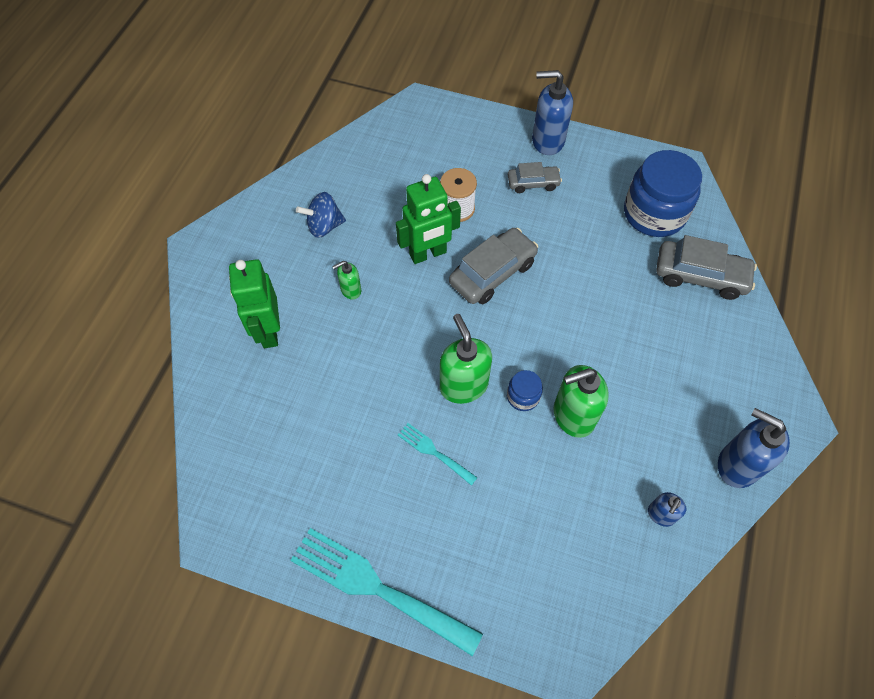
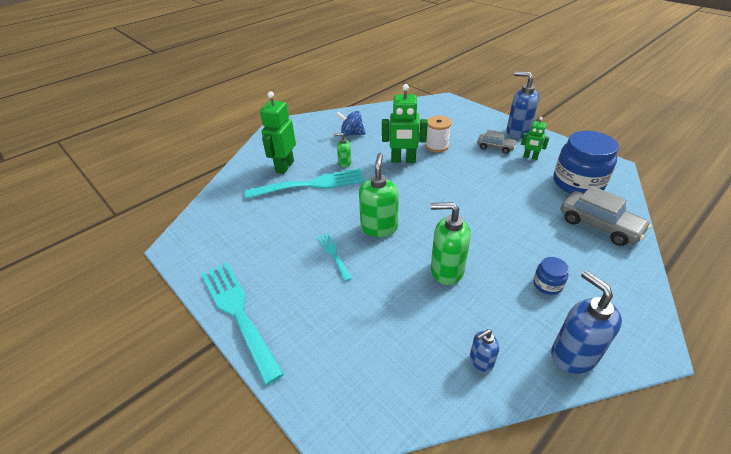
camera: 30 degrees right, 20 degrees down
(330, 349) = (311, 184): none -> turquoise fork
(492, 273) = (439, 180): grey car -> none
(523, 396) = (416, 247): blue jar -> blue jar (547, 284)
(583, 187) = (530, 157): none -> green robot

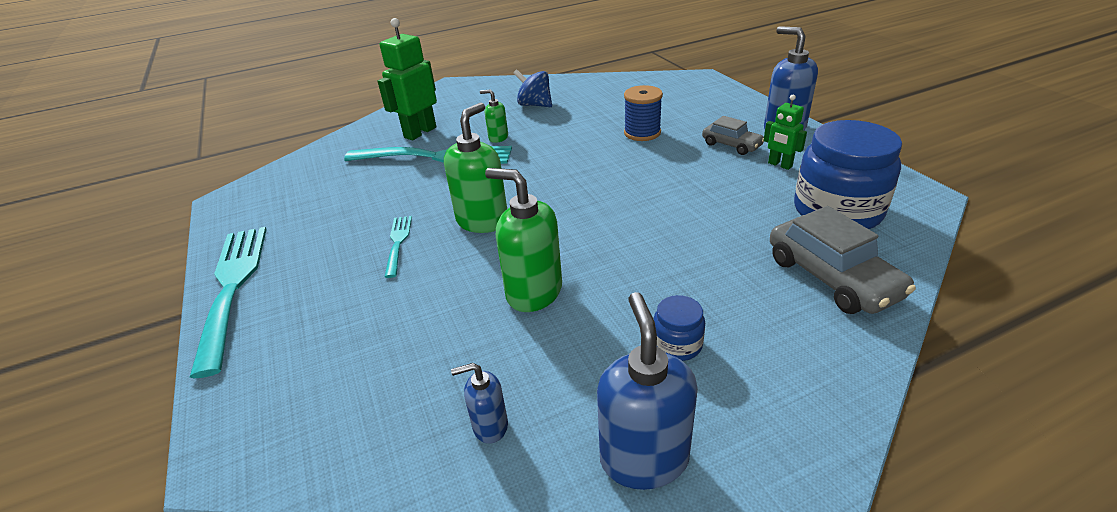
camera: 20 degrees right, 5 degrees down
(403, 160) = (580, 145): green robot -> none
(436, 146) = (642, 133): white spool -> blue spool

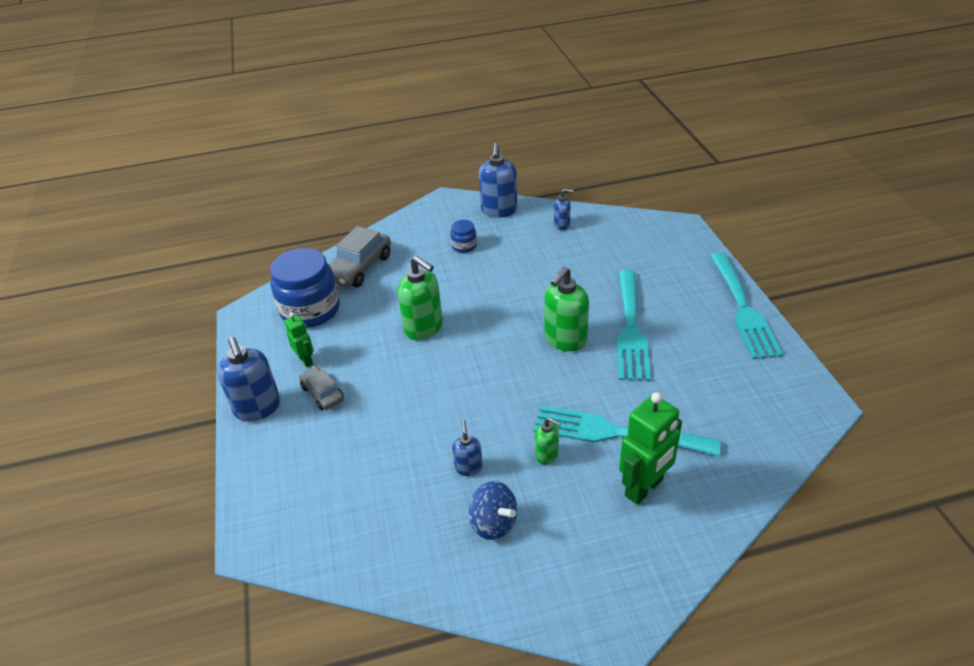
camera: 170 degrees left, 5 degrees up
(398, 242) = (630, 329): turquoise fork -> turquoise fork, size x2.06
(533, 292) = (533, 280): green soap dispenser -> green soap dispenser (424, 328)
(563, 124) = (468, 467): none -> blue soap dispenser
(642, 133) = (391, 430): blue spool -> none
(832, 277) = (359, 268): grey car -> grey car turned 135 degrees counterclockwise

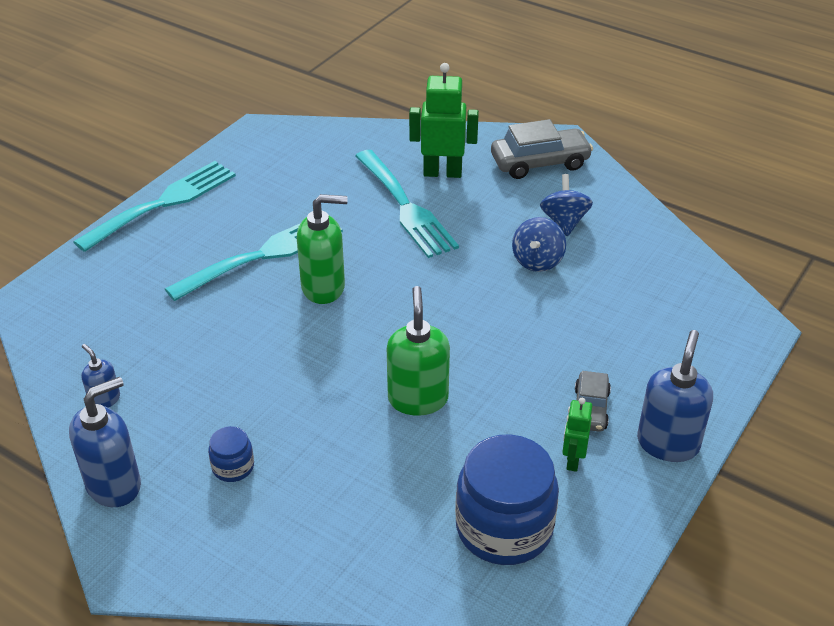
camera: 135 degrees left, 0 degrees up
(359, 268) = (380, 545): grey car -> grey car (540, 162)
(468, 467) = (537, 261): blue soap dispenser -> blue spinning top
(547, 455) = (472, 229): green soap dispenser -> none

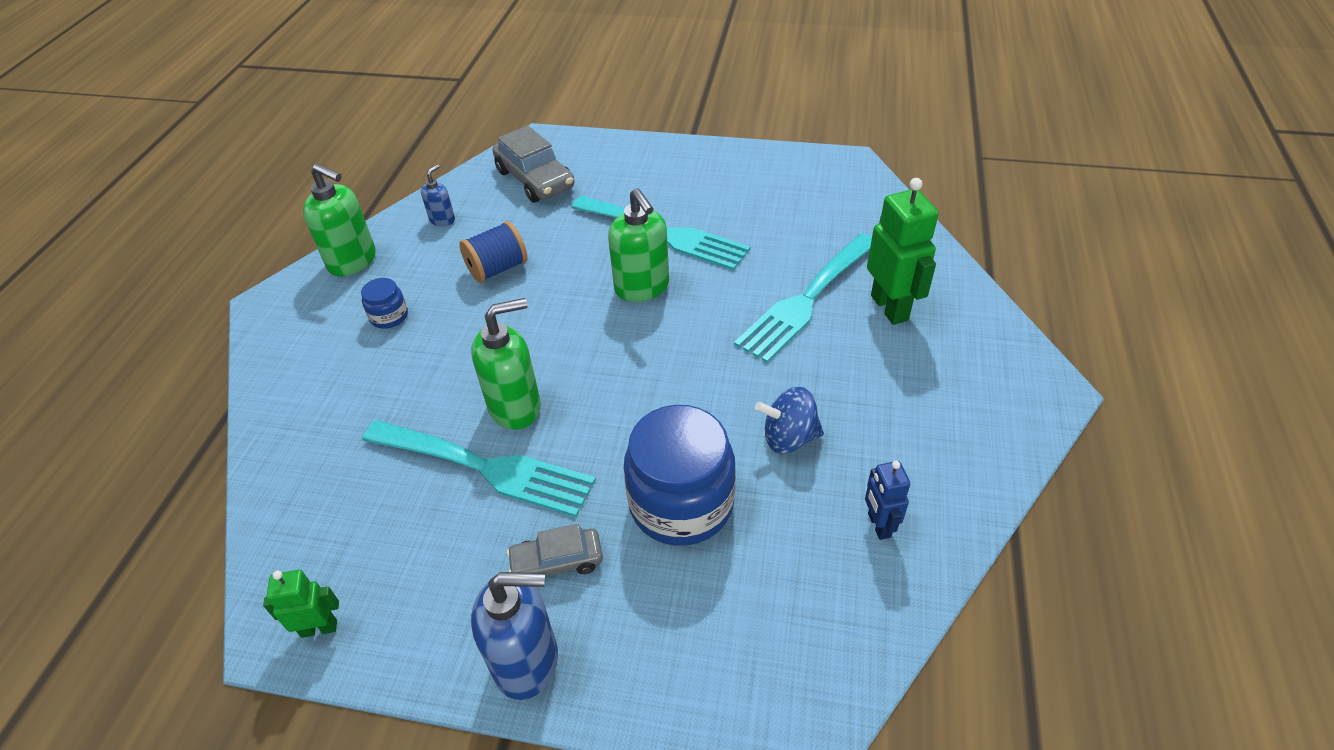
camera: 70 degrees right, 5 degrees up
(114, 485) = (353, 261): blue soap dispenser -> green soap dispenser
(163, 203) = (697, 153): turquoise fork -> turquoise fork (486, 467)
(222, 373) = (497, 269): none -> blue spool
(504, 528) = (357, 532): blue jar -> blue jar (681, 503)
(540, 162) = (983, 384): grey car -> grey car (535, 179)
(564, 222) = (882, 442): blue spinning top -> none
(572, 460) = (469, 567): green robot -> green robot (319, 628)
(630, 248) = (878, 525): none -> blue robot

